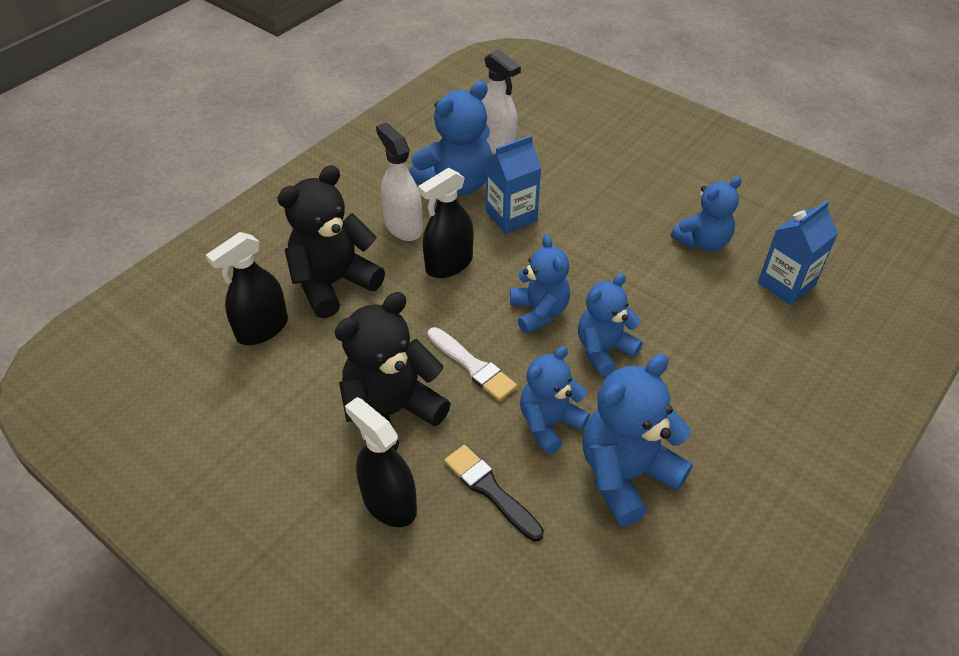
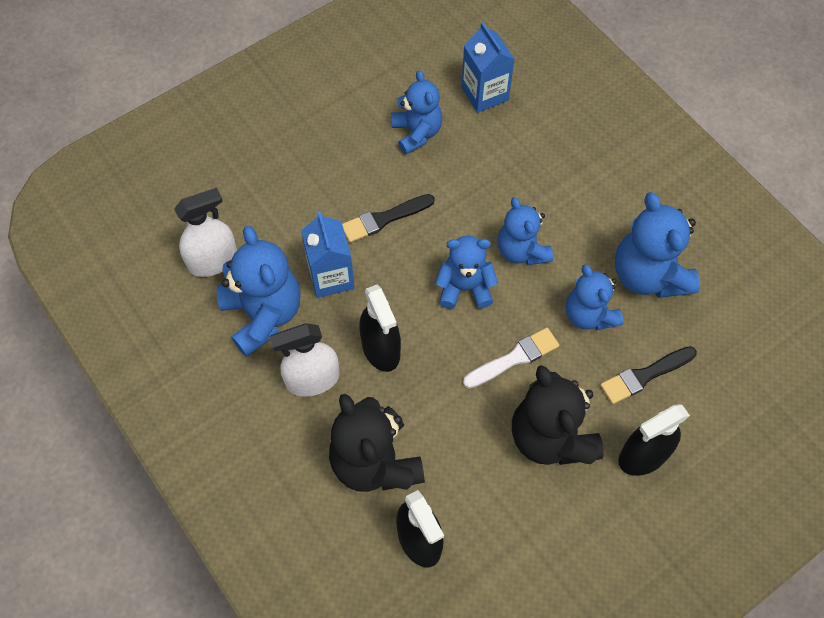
camera: 75 degrees left, 15 degrees up
(590, 238) = (384, 219): none -> black brush

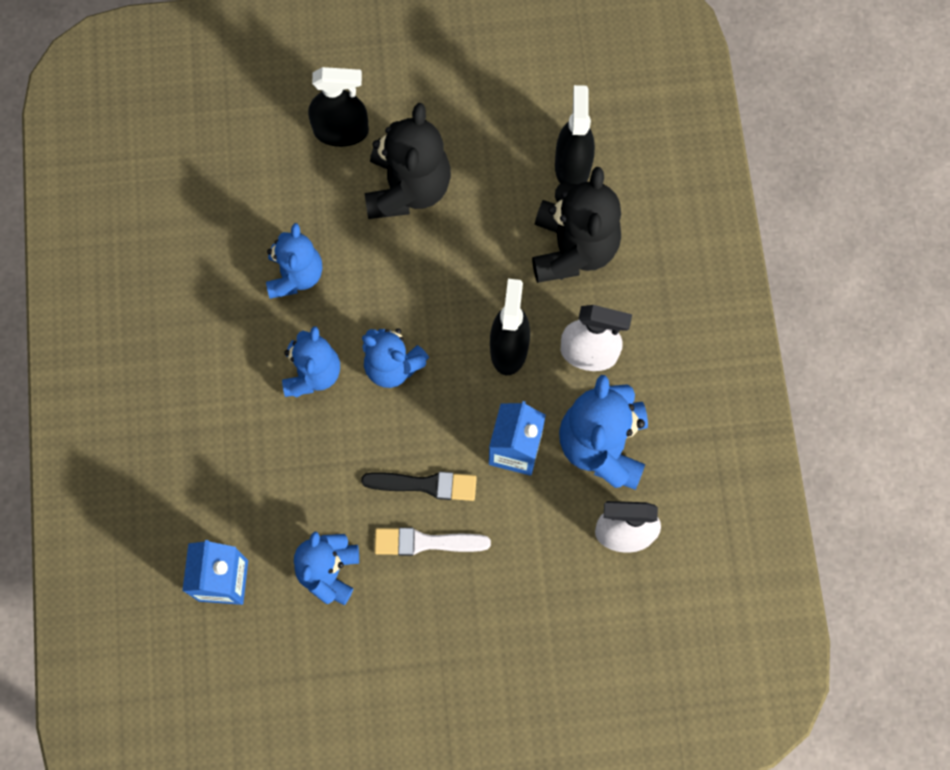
camera: 150 degrees left, 10 degrees up
(514, 358) = (392, 272): white brush -> white brush (425, 542)
(644, 376) = (288, 194): black brush -> none
(648, 275) = (211, 282): blue teddy bear -> none

